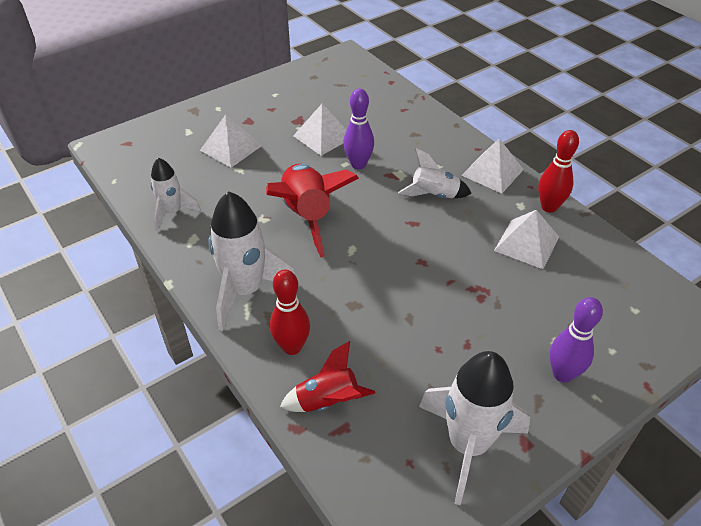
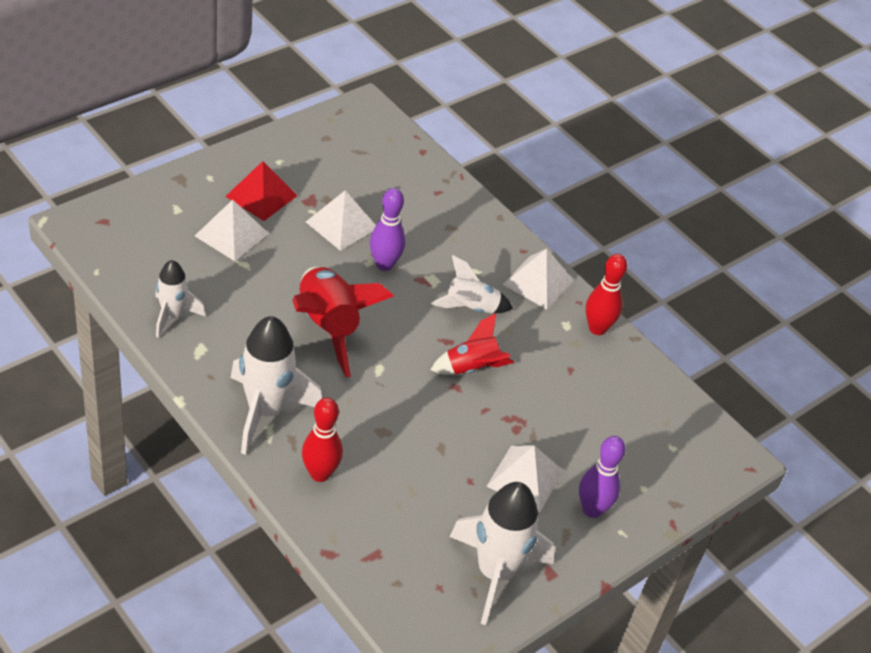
camera: 10 degrees left, 0 degrees up
(258, 119) = (261, 196): none -> red pyramid
(327, 401) = (359, 529): red rocket -> red rocket (471, 368)
(527, 243) = (569, 370): white pyramid -> white pyramid (525, 478)

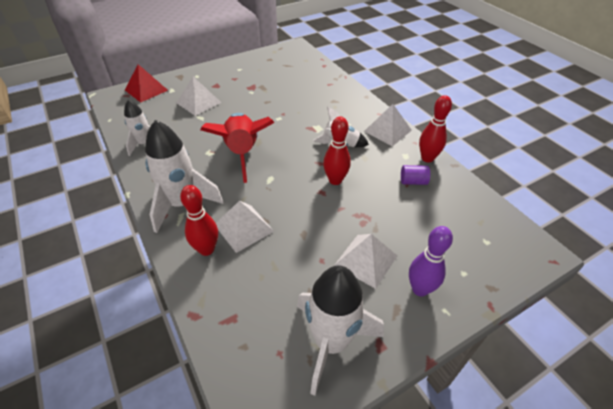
camera: 15 degrees right, 0 degrees up
(261, 196) = (223, 84): red pyramid -> red pyramid (146, 90)
(341, 224) = (267, 98): white pyramid -> white pyramid (244, 227)
(384, 264) = (288, 119): purple bowling pin -> none
(471, 368) = (335, 180): red rocket -> red bowling pin
(578, 366) = (413, 181): none -> purple cylinder

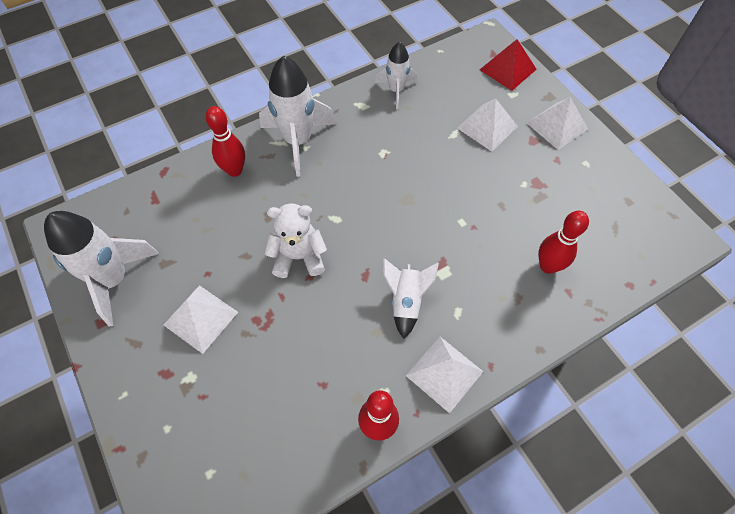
camera: 90 degrees right, 15 degrees up
(242, 153) = (383, 186): red rocket -> none
(244, 227) = (260, 199): white pyramid -> white pyramid (557, 126)
(305, 199) = (298, 257): none -> white teddy bear
(335, 180) = (331, 292): red bowling pin -> red bowling pin (548, 266)
(413, 181) = (326, 394): purple cylinder -> none
(420, 289) = (154, 371): purple bowling pin -> none

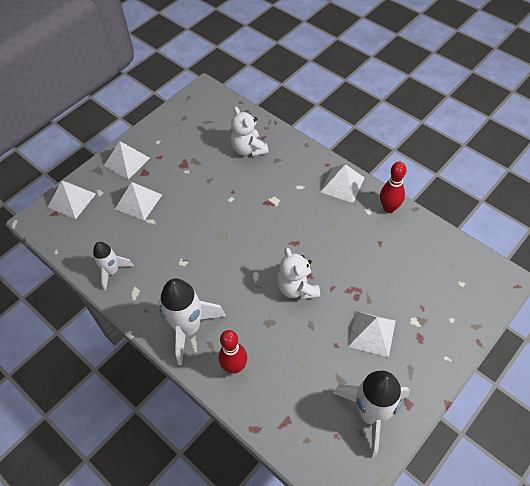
camera: 105 degrees left, 5 degrees down
(406, 301) = (304, 215): white rocket -> none
(508, 69) = (72, 200): red pyramid -> white pyramid
(548, 266) = (248, 149): red bowling pin -> white teddy bear

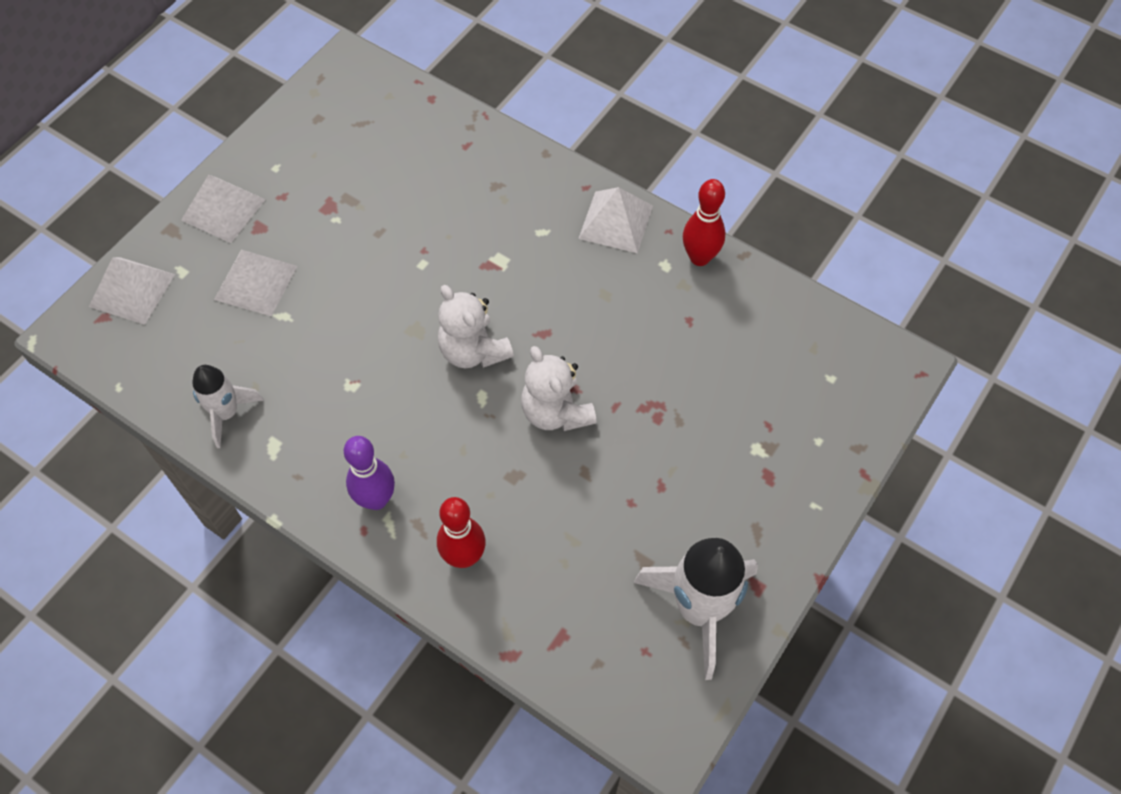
camera: 10 degrees left, 5 degrees up
(188, 328) = (376, 499): white rocket -> purple bowling pin
(248, 149) = (443, 169): white teddy bear -> white teddy bear (473, 351)
(372, 333) = (689, 476): white pyramid -> none

